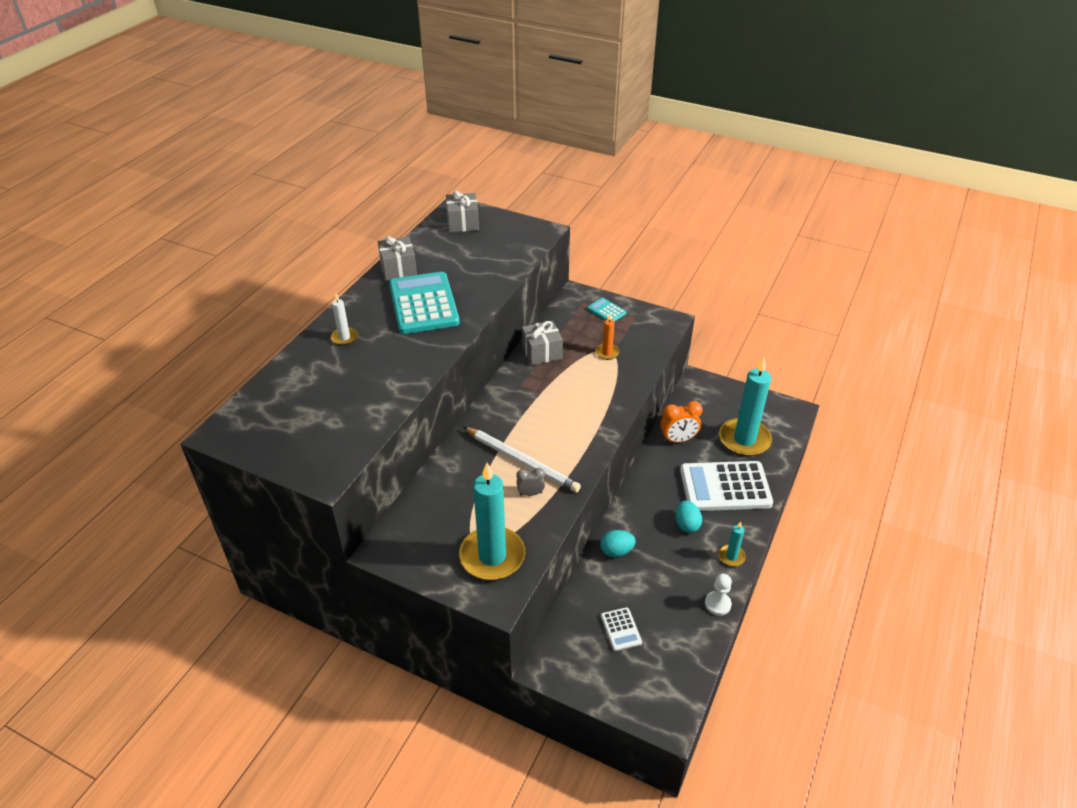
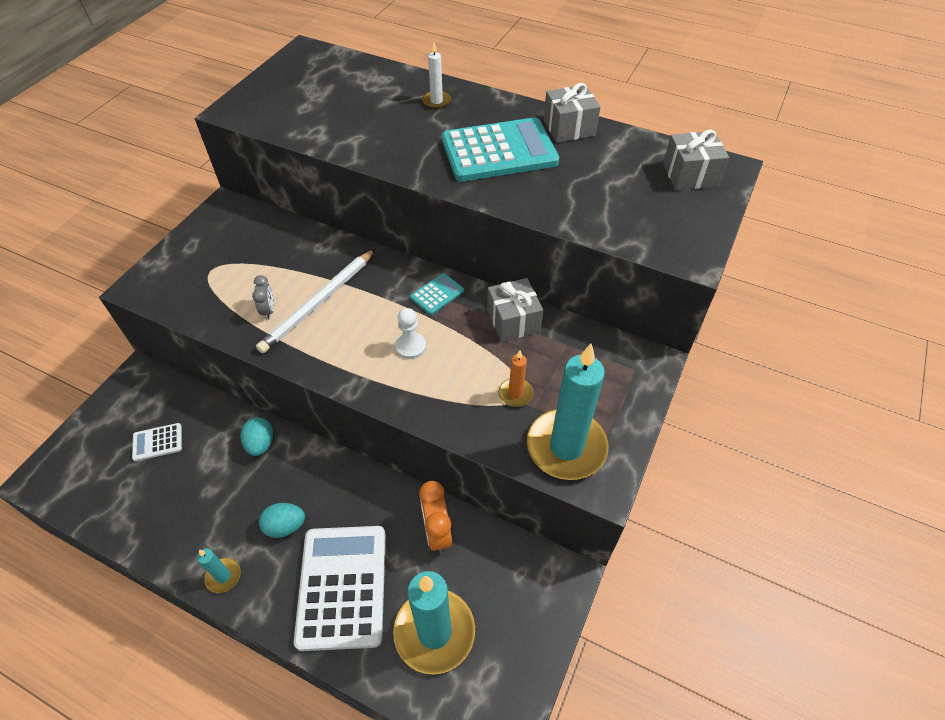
camera: 90 degrees right, 10 degrees up
(492, 556) = (192, 281): turquoise candle -> turquoise candle (566, 447)
(606, 311) = (615, 398): turquoise calculator -> turquoise calculator (437, 294)
(717, 604) = (159, 548): white pawn -> white pawn (410, 346)

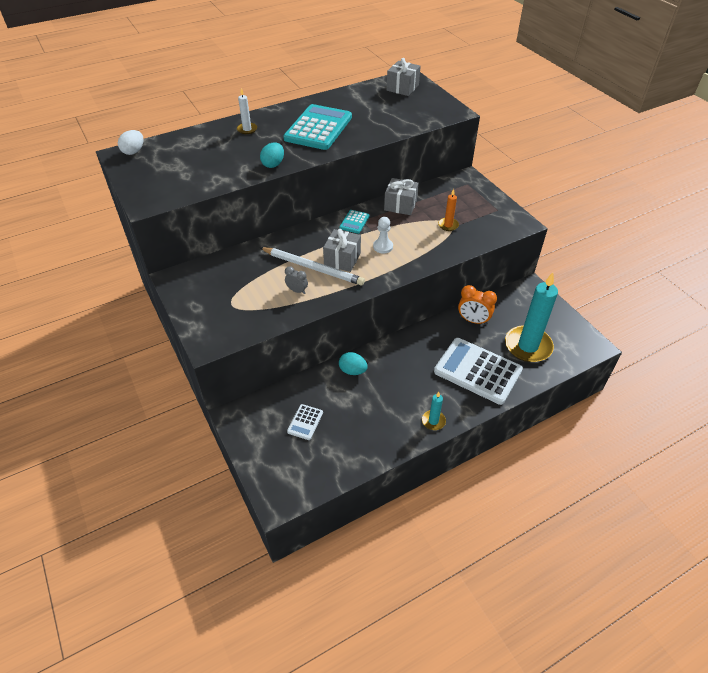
camera: 55 degrees left, 5 degrees down
(285, 526) = (421, 381): turquoise egg -> turquoise egg (273, 164)
(318, 55) = (134, 151): none -> white egg
(319, 302) = (313, 268): white pencil -> white pencil turned 45 degrees counterclockwise
(437, 294) = (354, 222): turquoise calculator -> turquoise calculator turned 150 degrees counterclockwise
(566, 447) = (493, 224): turquoise candle -> none
(569, 128) = (326, 101): grey gift -> grey gift (342, 259)

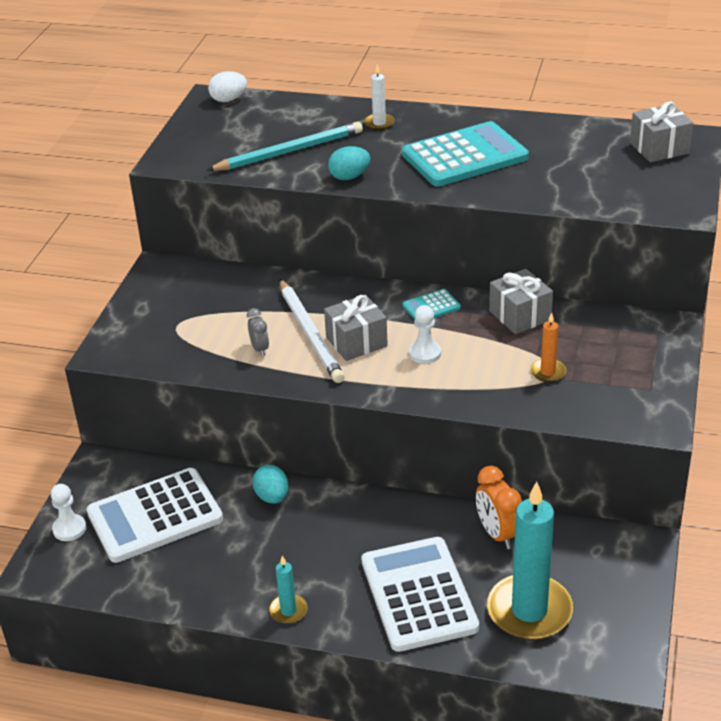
camera: 45 degrees right, 10 degrees down
(217, 165) = (289, 151): none -> turquoise pencil
(266, 463) = (69, 529): none -> white pawn
(305, 422) = (155, 516): white calculator -> white calculator, size x2.23

